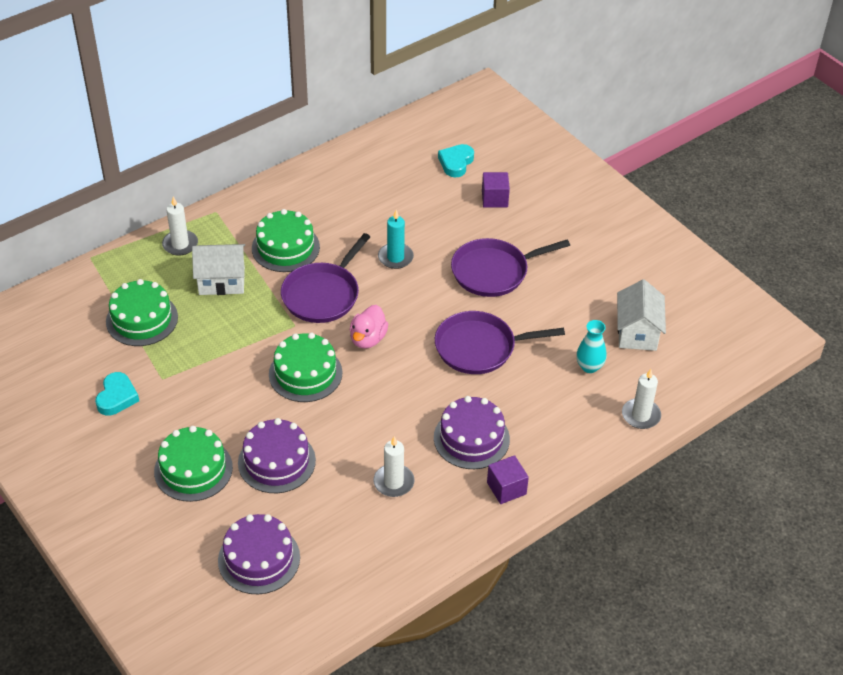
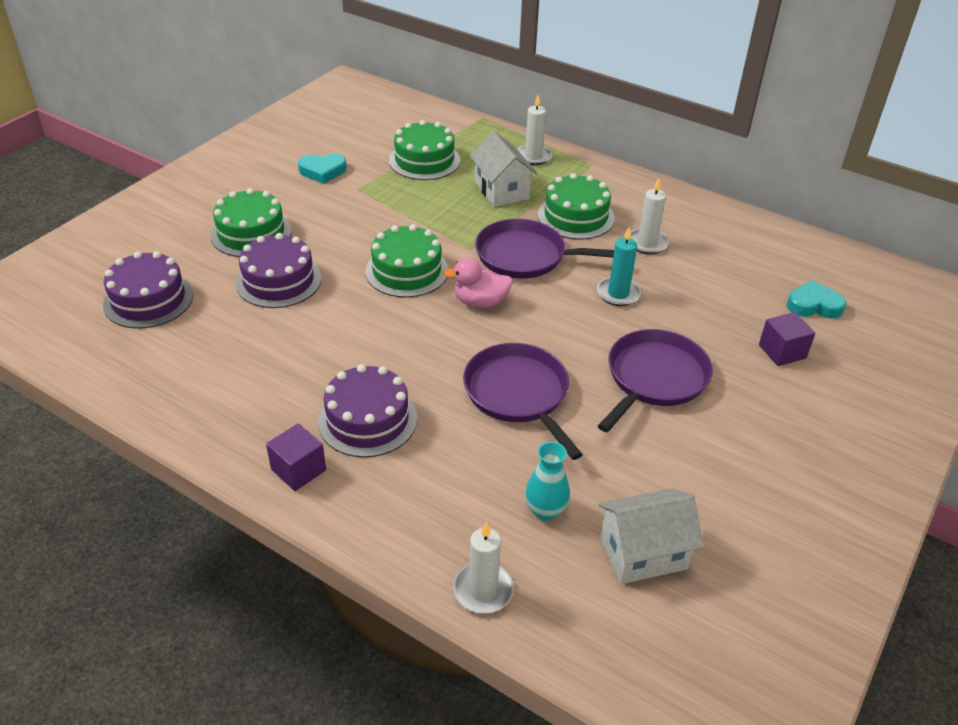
camera: 70 degrees right, 5 degrees down
(393, 482) = (277, 370): white candle -> white candle (647, 243)
(493, 272) = (654, 378): purple pan -> purple pan turned 75 degrees clockwise

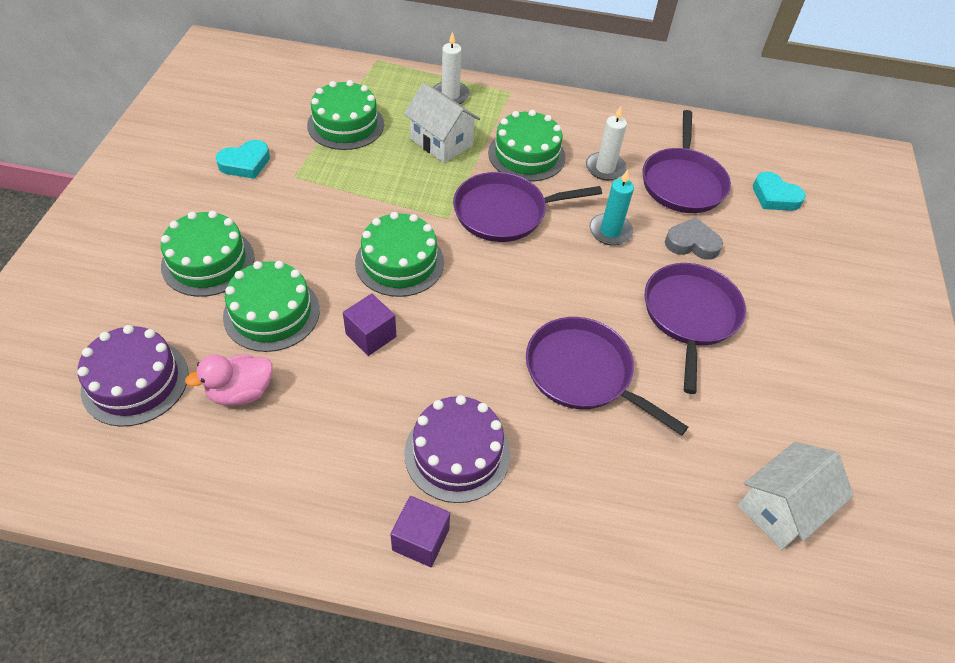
camera: 25 degrees left, 10 degrees up
(278, 281) = (271, 313): purple cake -> green cake
(480, 302) = (491, 278): pink duck -> pink duck (241, 392)
(483, 590) = (671, 608): white candle -> none
(545, 510) = (676, 495): turquoise vase -> none
(696, 322) = (692, 243): none -> grey heart
(720, 272) = (683, 183): none -> purple pan
(782, 351) = (776, 253): purple cube -> purple cube (371, 335)
(814, 305) = (775, 196): turquoise heart -> turquoise heart turned 120 degrees counterclockwise

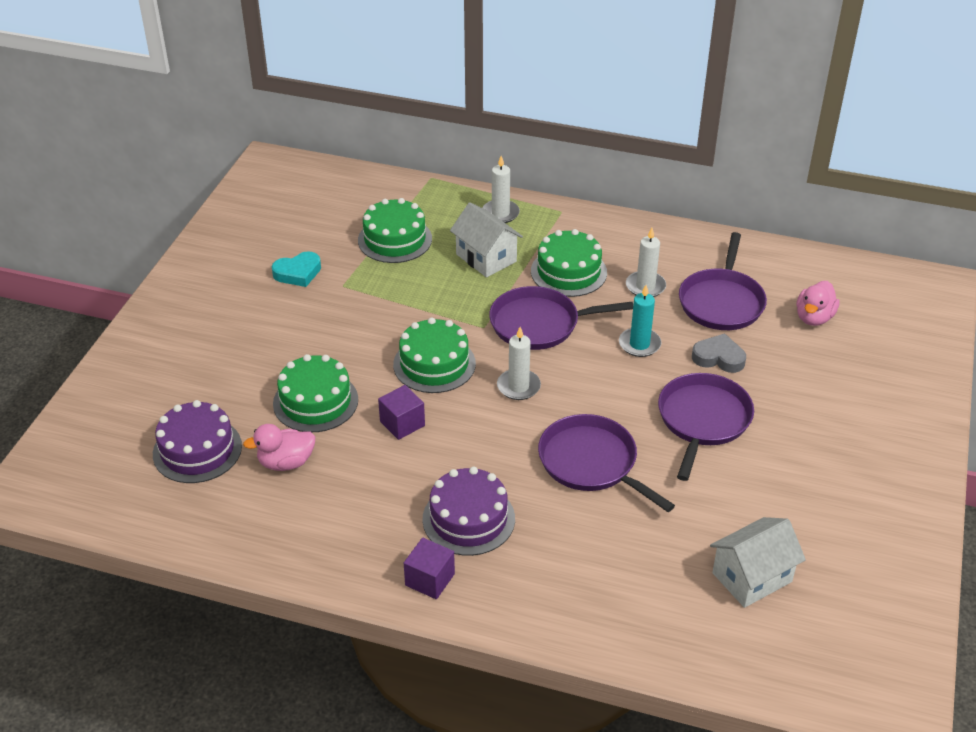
camera: 10 degrees right, 10 degrees down
(208, 261) = (261, 357): green cake -> none
(492, 285) = (518, 386): none -> white candle
(775, 196) = (814, 318): turquoise heart -> pink duck

